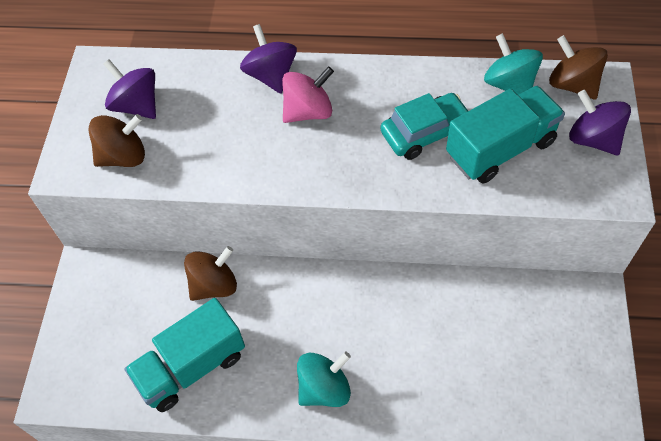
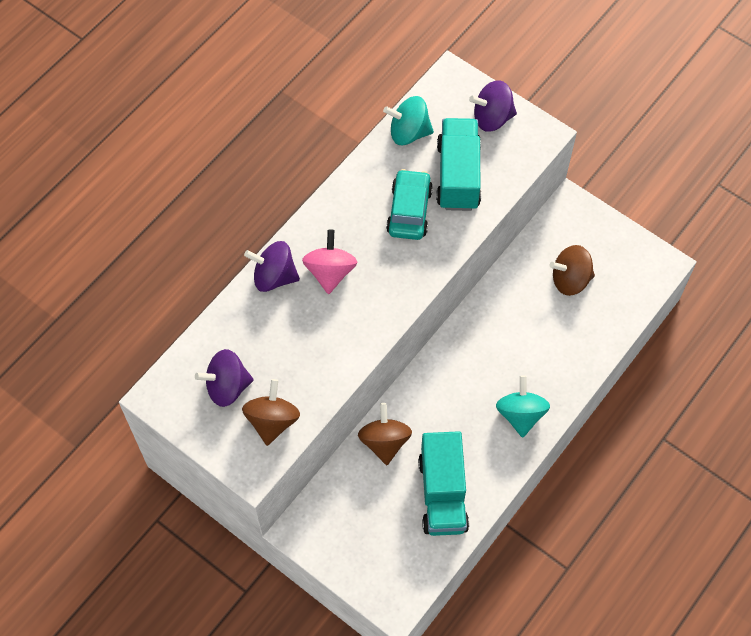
camera: 60 degrees left, 5 degrees up
(572, 84) = (439, 96): brown spinning top -> brown spinning top (570, 280)

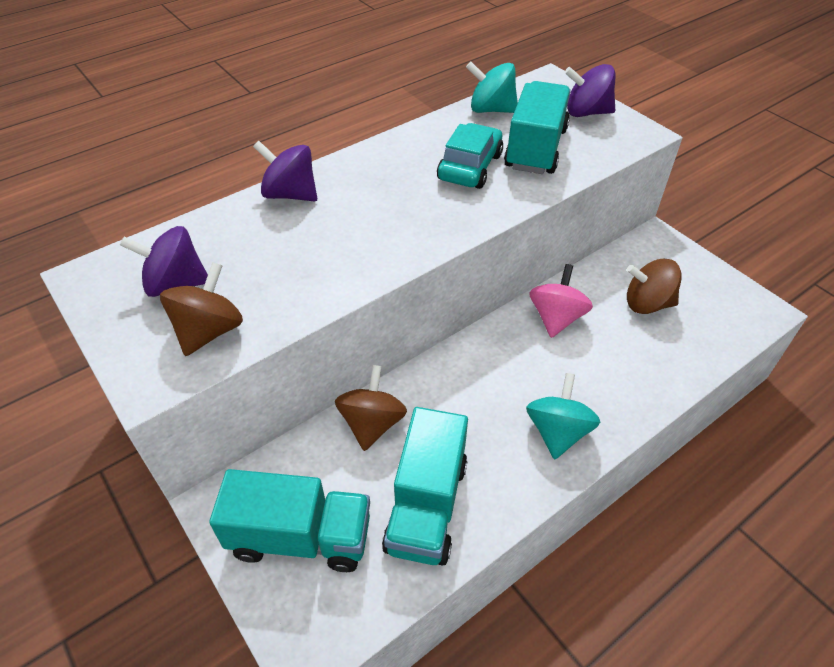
camera: 15 degrees right, 15 degrees down
(330, 272) = (356, 201): pink spinning top -> pink spinning top (556, 318)
(365, 537) = (300, 537): none -> turquoise truck

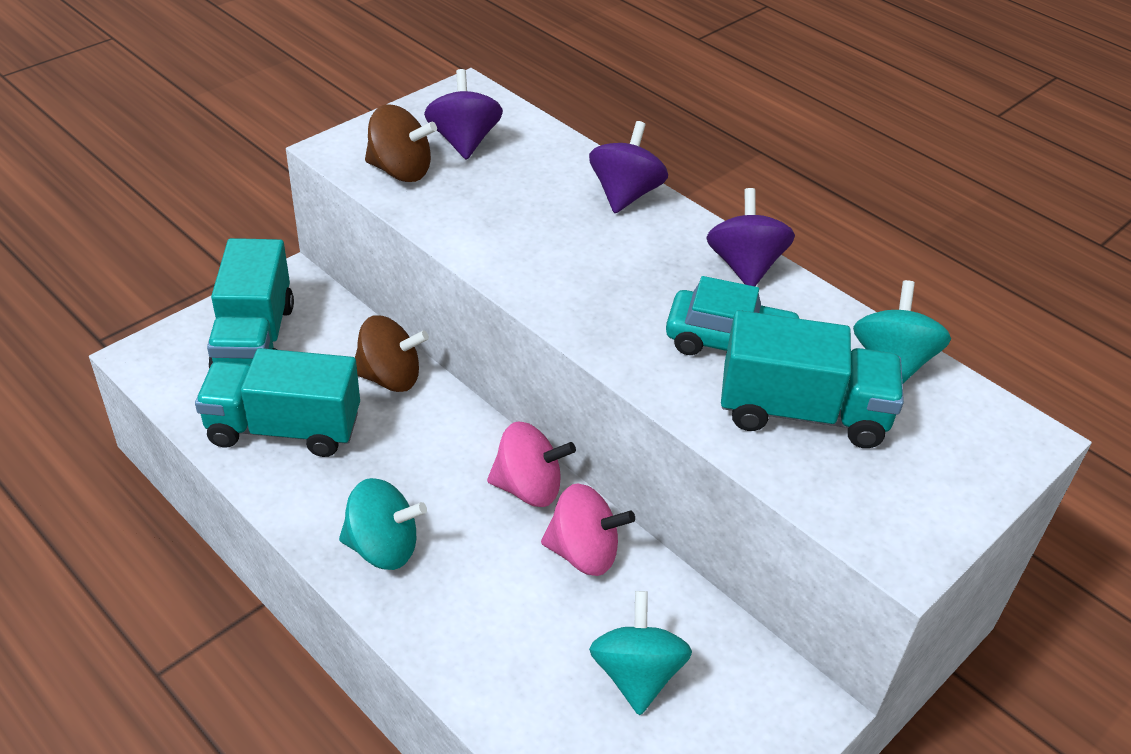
camera: 80 degrees right, 5 degrees down
(498, 341) = (528, 488): none -> pink spinning top
(586, 112) = (937, 480): purple spinning top -> purple spinning top (745, 266)
(647, 303) = (636, 674): brown spinning top -> turquoise spinning top

